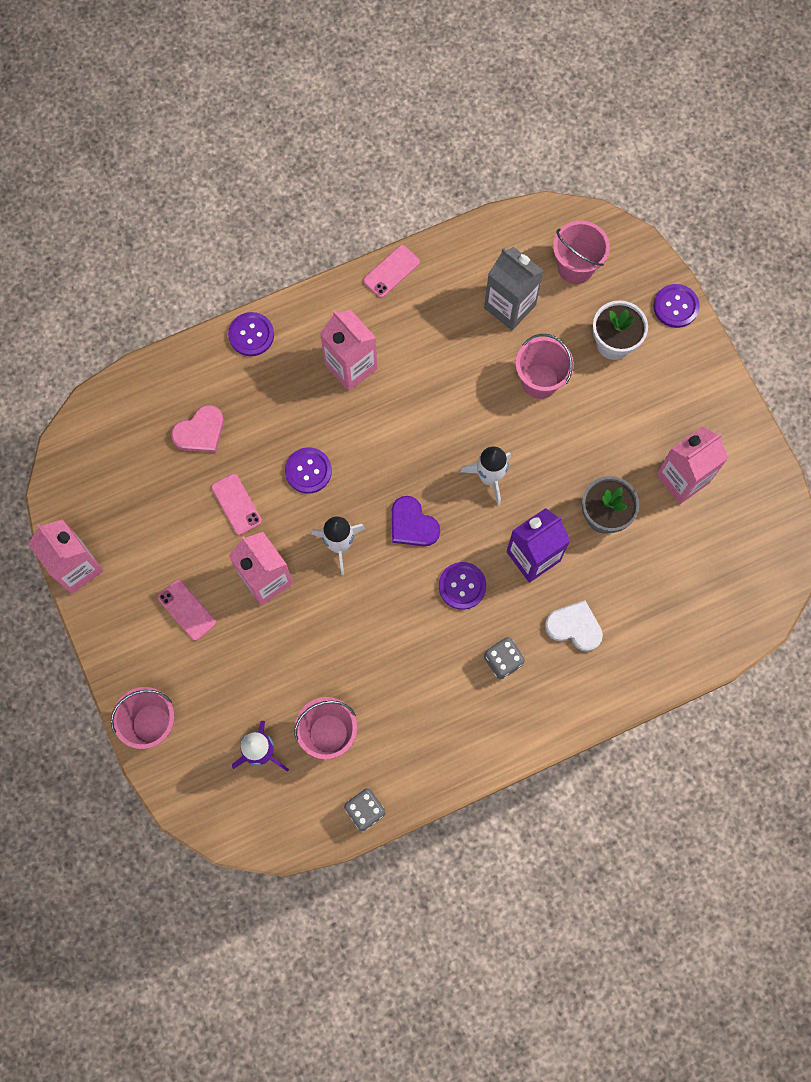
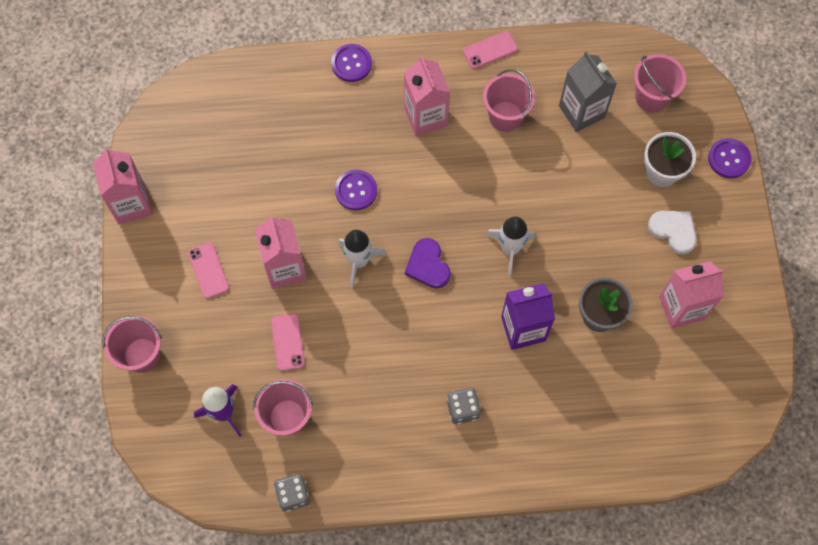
camera: 20 degrees right, 5 degrees down
(200, 432) = (278, 128): pink heart -> none
(236, 504) = (284, 197): pink phone -> pink phone (287, 342)
(462, 586) = (451, 332): purple button -> none
(540, 381) = (584, 182): pink bucket -> pink bucket (505, 116)
(574, 627) = (537, 402): white heart -> white heart (673, 231)

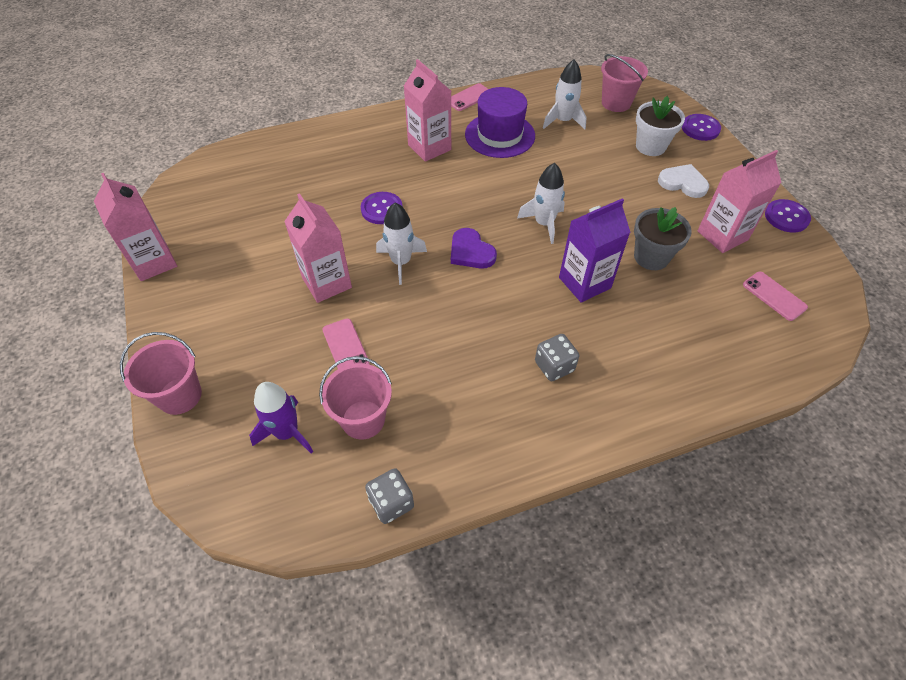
camera: 15 degrees left, 15 degrees down
(208, 270) = (245, 301): pink phone -> pink phone (774, 296)
(351, 63) = (351, 125): purple button -> purple button (786, 217)
(505, 116) = (500, 135): pink bucket -> purple hat
(581, 111) = (563, 121): grey carton -> white rocket

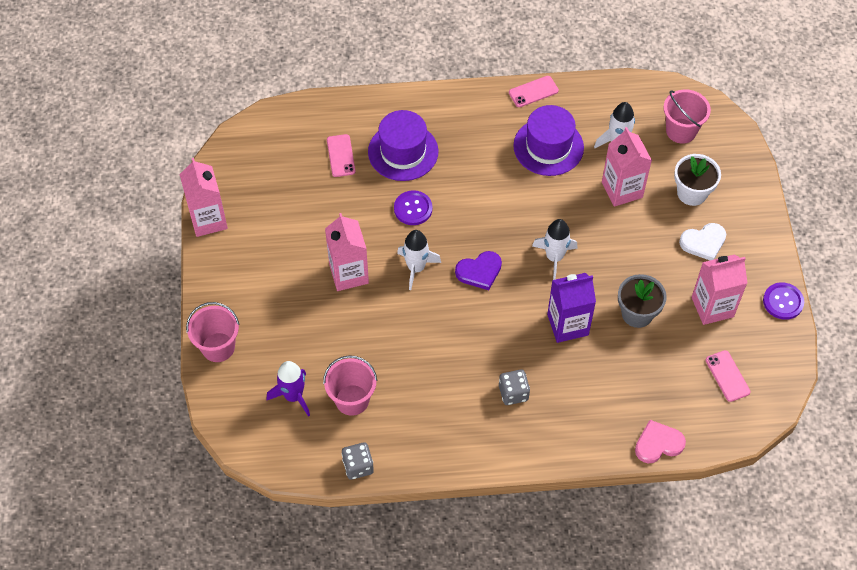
camera: 15 degrees right, 5 degrees up
(345, 346) = (352, 336): pink phone -> pink phone (341, 156)
(357, 163) = (403, 152): none -> purple hat
(429, 147) = (475, 147): pink carton -> pink carton (622, 190)
(471, 252) = (479, 271): purple heart -> purple heart turned 90 degrees counterclockwise
(683, 183) = (703, 242): white heart -> white heart turned 120 degrees clockwise
(700, 128) = (752, 182): purple button -> none
(741, 383) = (658, 443): none -> pink heart

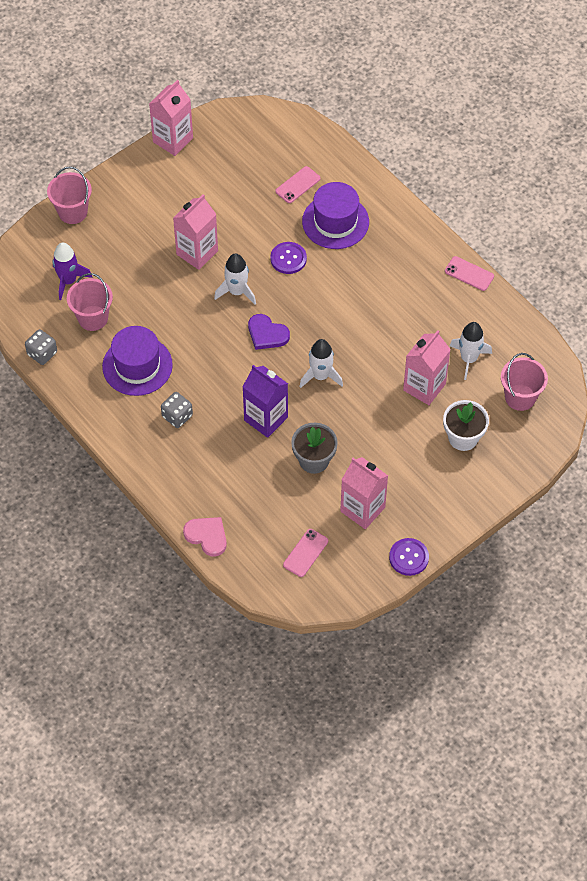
camera: 55 degrees right, 0 degrees up
(548, 147) = (423, 314): purple hat -> purple hat (137, 366)
(703, 242) = (420, 471): white heart -> none

